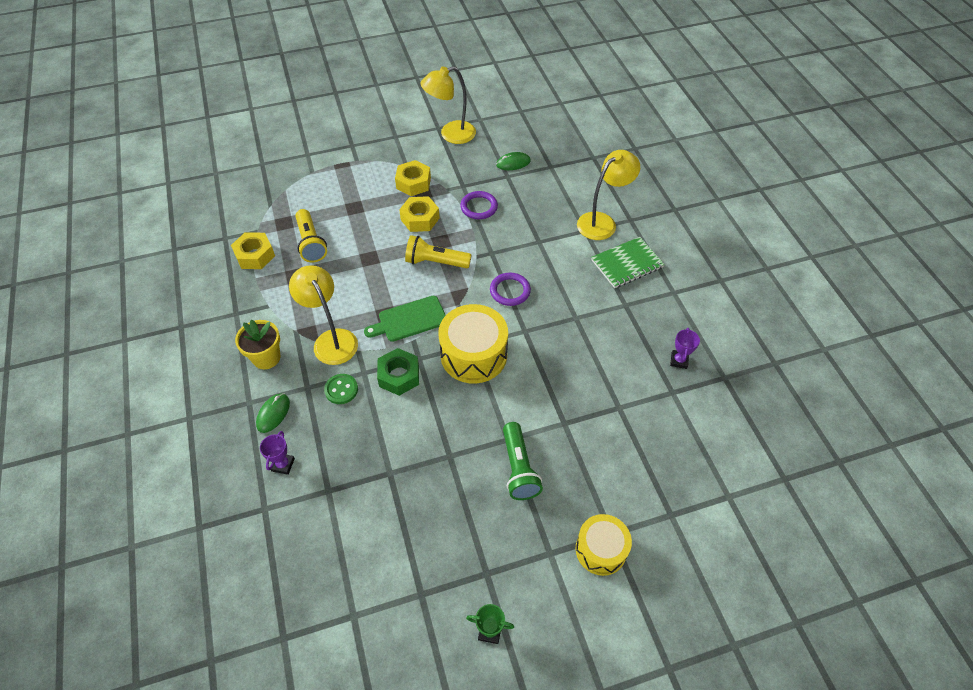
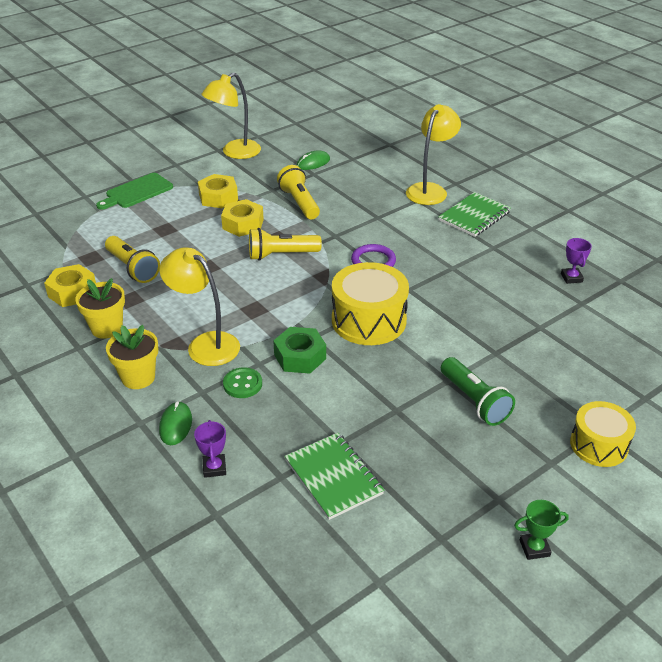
camera: 20 degrees left, 15 degrees down
(264, 300) = (107, 328): none -> yellow flower pot
(367, 505) = (333, 477): none -> green notebook
(409, 319) = (282, 307): green cutting board -> green cutting board (137, 192)
(479, 207) = (299, 203): purple ring -> yellow flashlight

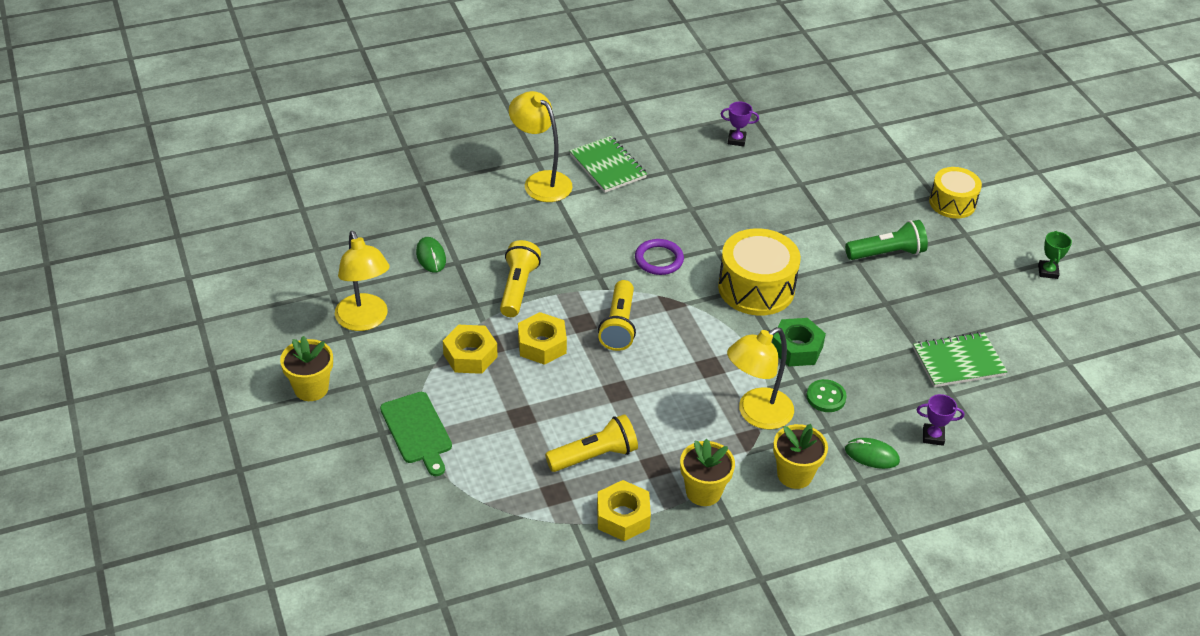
camera: 75 degrees left, 5 degrees up
(163, 148) = (311, 388): none -> yellow flower pot
(299, 203) = (517, 288): yellow flashlight -> yellow flashlight turned 105 degrees clockwise

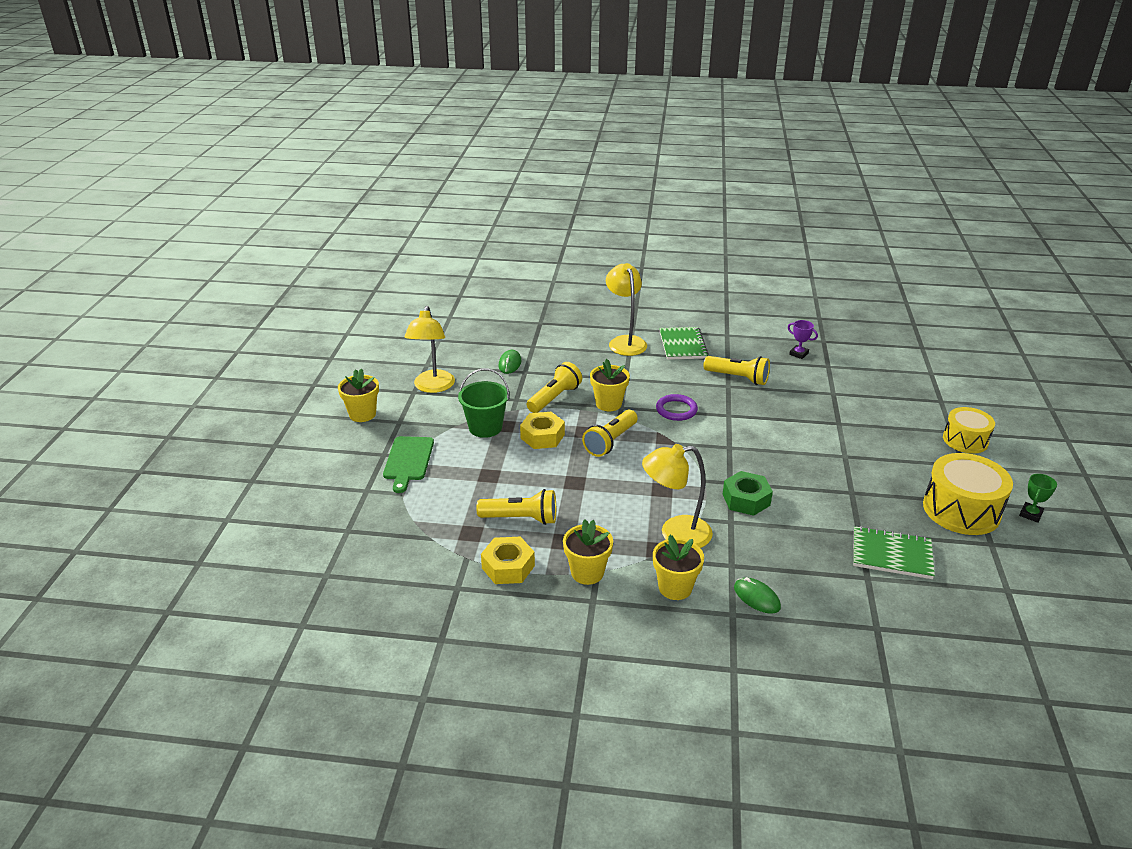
camera: 30 degrees right, 10 degrees down
(470, 355) = (485, 427): yellow nut -> green bucket
(582, 276) = (608, 404): none -> yellow flower pot
(694, 194) = (738, 378): none -> yellow flashlight
(756, 288) = (742, 449): yellow drum -> yellow drum (961, 510)
(826, 397) = (746, 541): green button -> none
(886, 253) = (877, 458): green flashlight -> none
(933, 436) = (826, 603): purple trophy -> none

